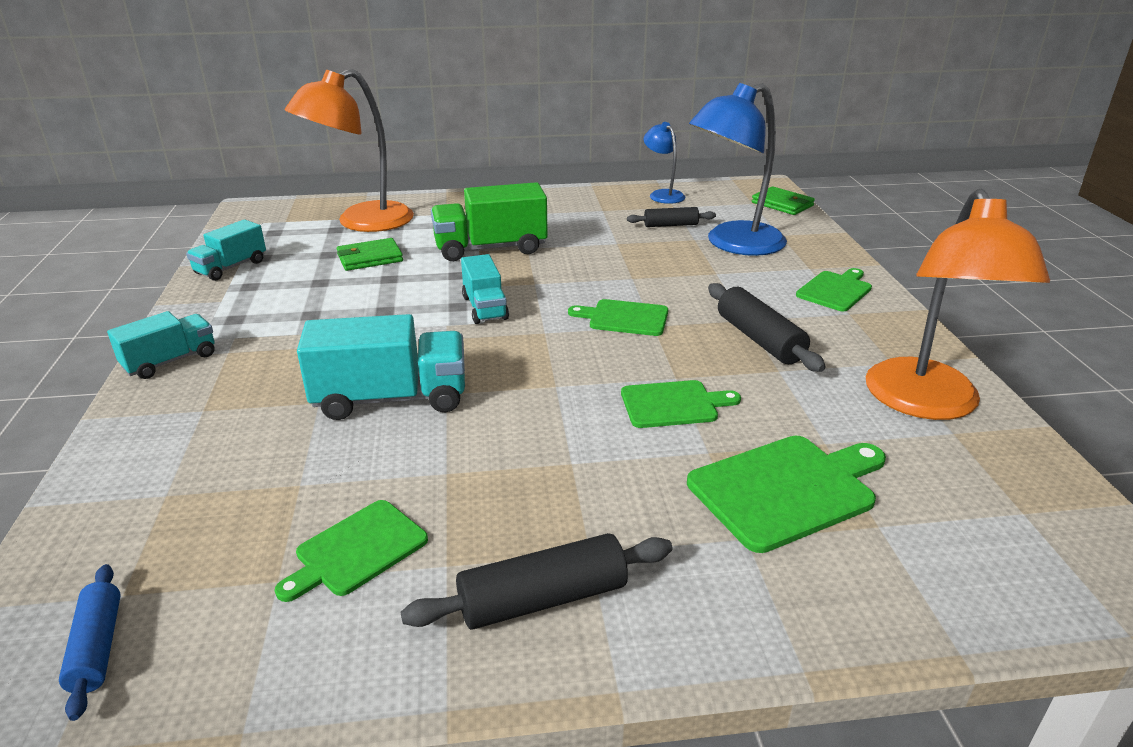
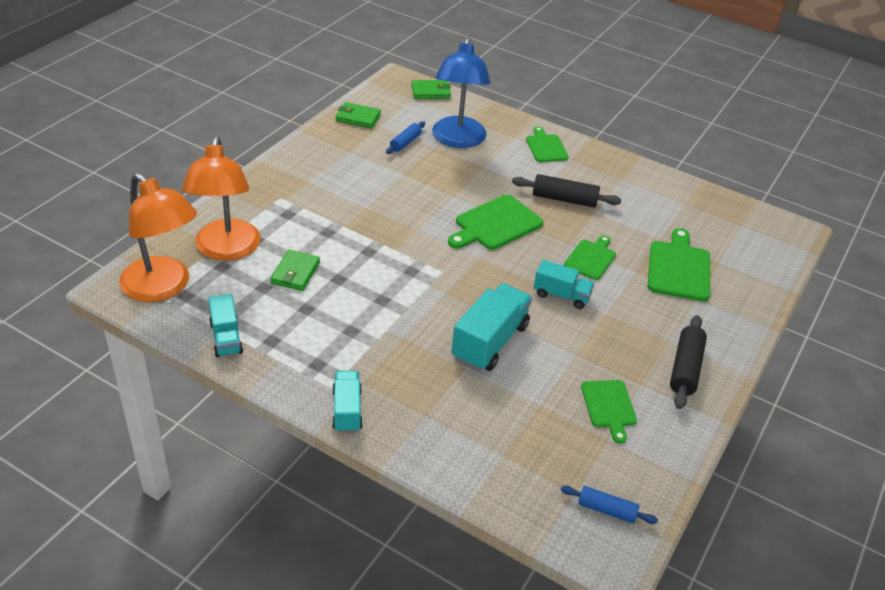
camera: 55 degrees left, 10 degrees up
(485, 308) = (426, 262): turquoise truck -> turquoise truck (561, 295)
(490, 248) = (347, 220): green truck -> none
(624, 318) = (496, 224): green cutting board -> green cutting board, size x1.55
(662, 194) = (358, 118): blue lamp -> green wallet
(670, 225) = (405, 142): black rolling pin -> blue rolling pin
(926, 404) = (661, 194): orange lamp -> orange lamp (163, 288)

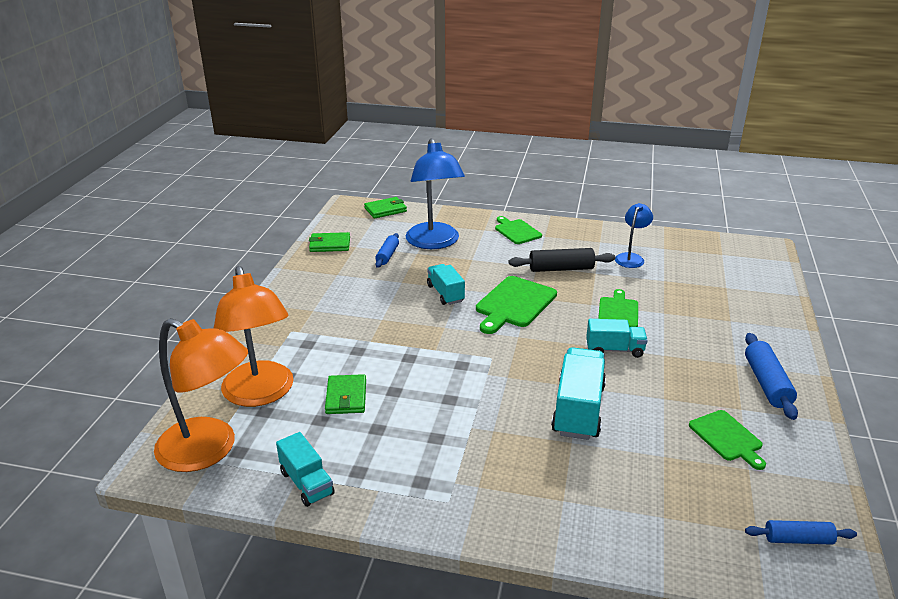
camera: 15 degrees left, 10 degrees down
(347, 410) = (480, 520): turquoise truck -> turquoise truck (445, 293)
(643, 205) = (631, 258): none -> blue lamp
(678, 268) = (697, 300): green cutting board -> none
(685, 368) = (767, 383): black rolling pin -> blue rolling pin

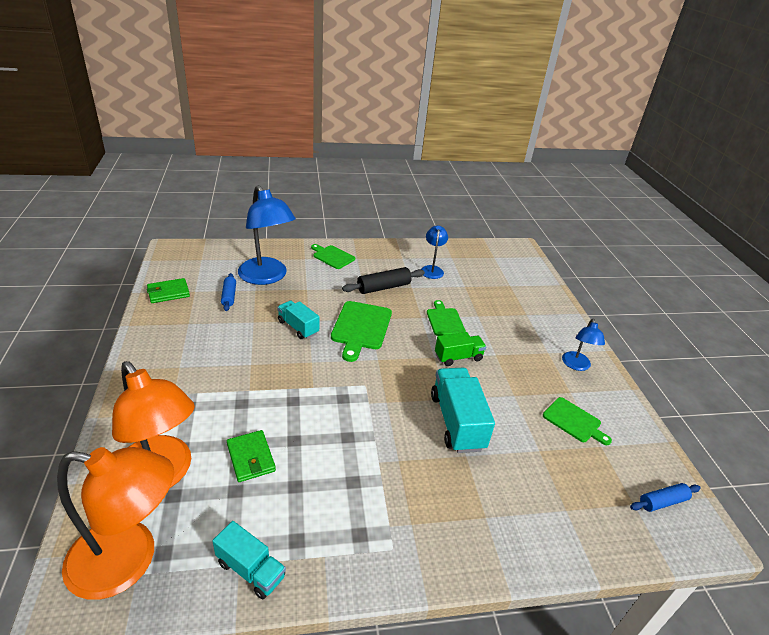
camera: 25 degrees left, 5 degrees up
(385, 210) = (208, 249): green wallet -> none
(614, 350) = (458, 357): turquoise truck -> green truck
(767, 383) = (576, 365): blue rolling pin -> blue lamp

